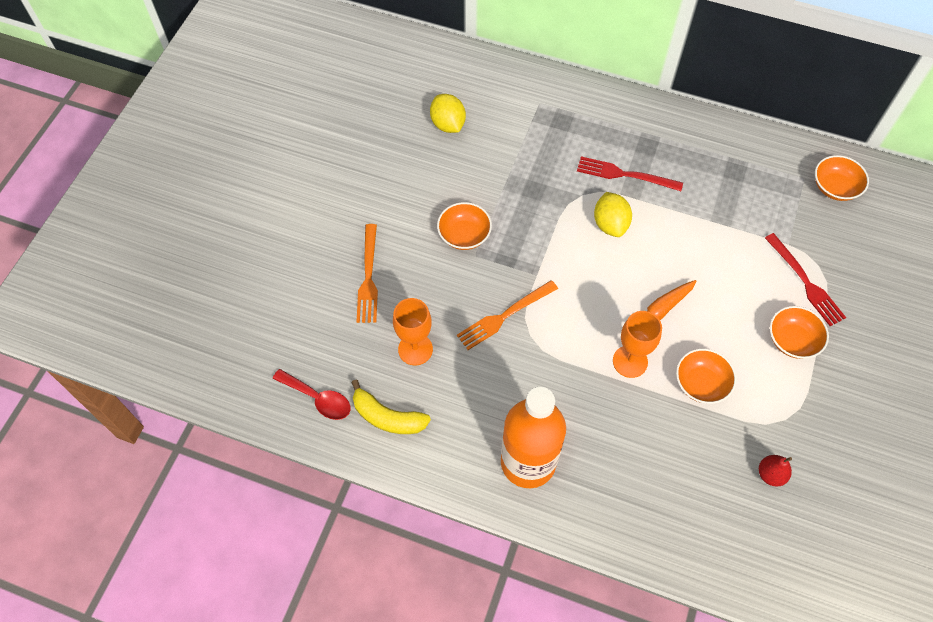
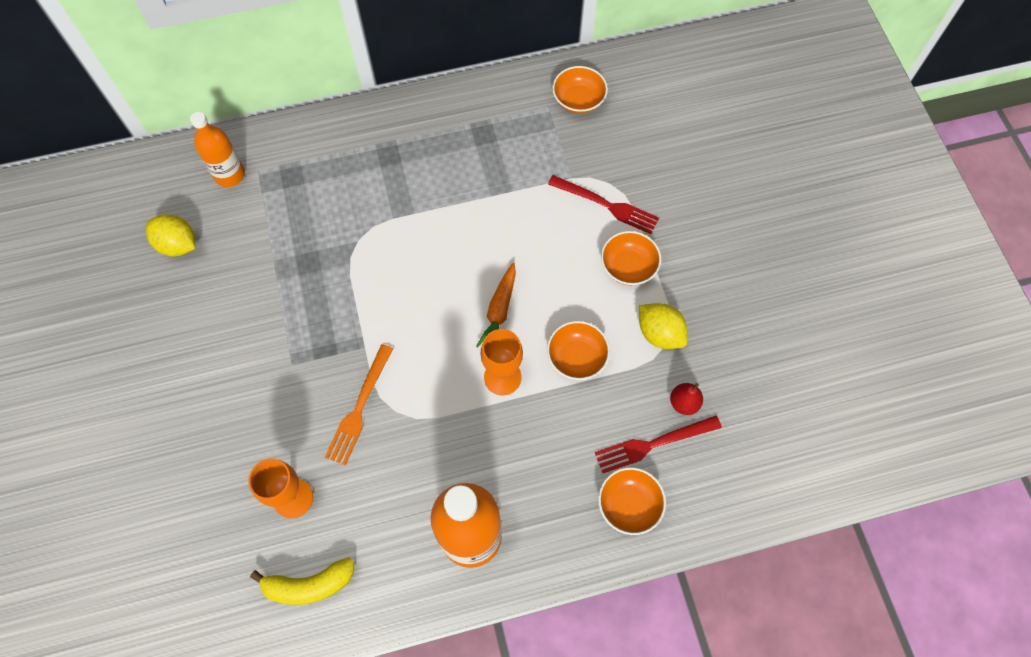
camera: 35 degrees left, 5 degrees up
(318, 398) = (226, 614): red spoon -> none
(368, 277) = (197, 455): orange fork -> none
(464, 235) = (268, 350): orange bowl -> orange bowl (629, 505)
(516, 95) = (230, 175): none -> orange bottle
(610, 224) = (402, 254): yellow lemon -> yellow lemon (659, 333)
(624, 175) = (385, 196): red fork -> red fork (653, 444)

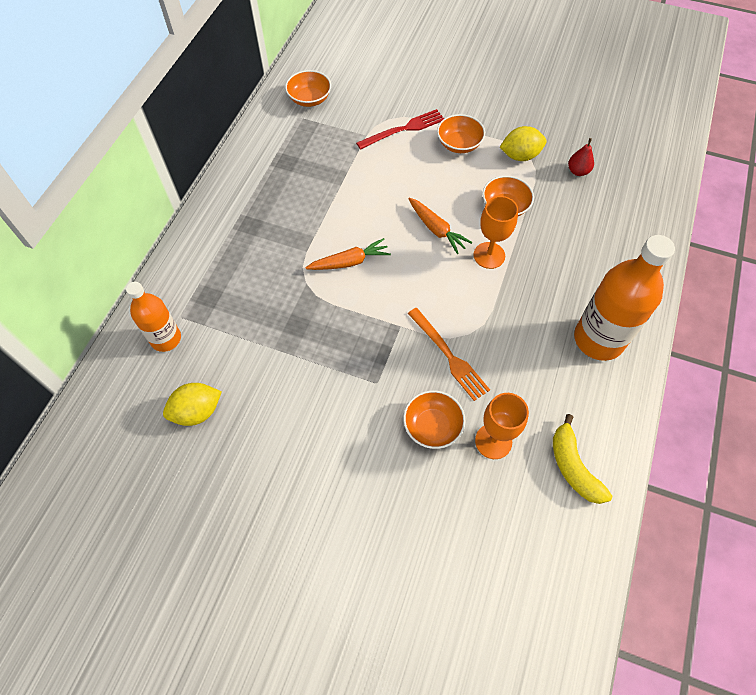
camera: 55 degrees left, 5 degrees down
(309, 585) = (573, 467): yellow banana -> yellow banana turned 135 degrees clockwise
(406, 260) = (349, 262): none -> orange carrot
(629, 505) = (630, 238): orange bowl -> orange bowl (432, 426)
(653, 444) = (596, 202): red fork -> none

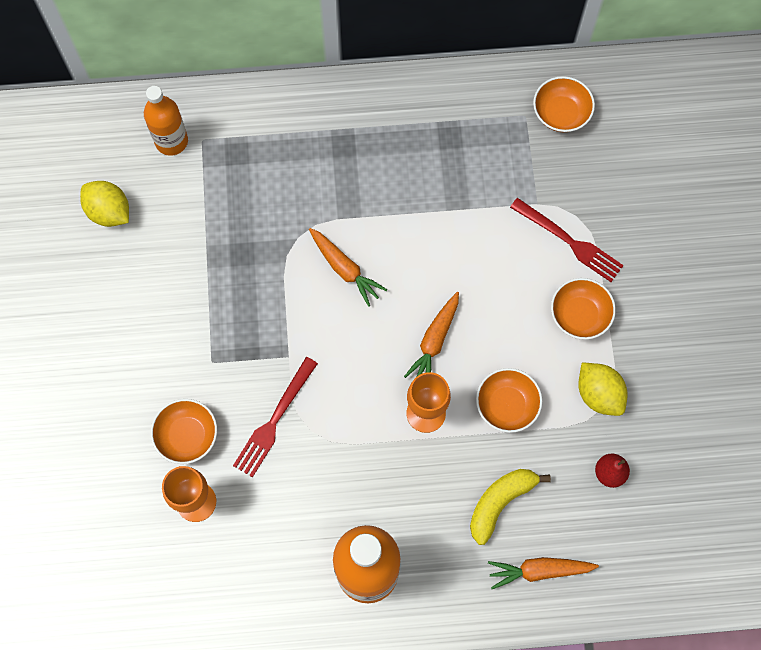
camera: 65 degrees right, 10 degrees up
(449, 356) = (274, 420): orange fork -> red fork
(573, 467) = (201, 591): yellow banana -> yellow banana (500, 502)
(633, 235) = (539, 571): none -> orange carrot

